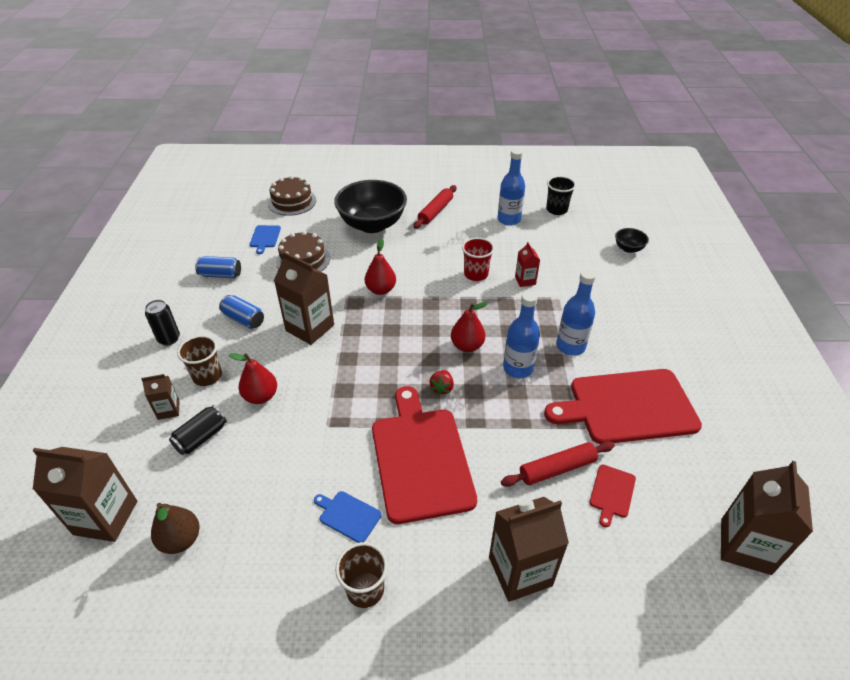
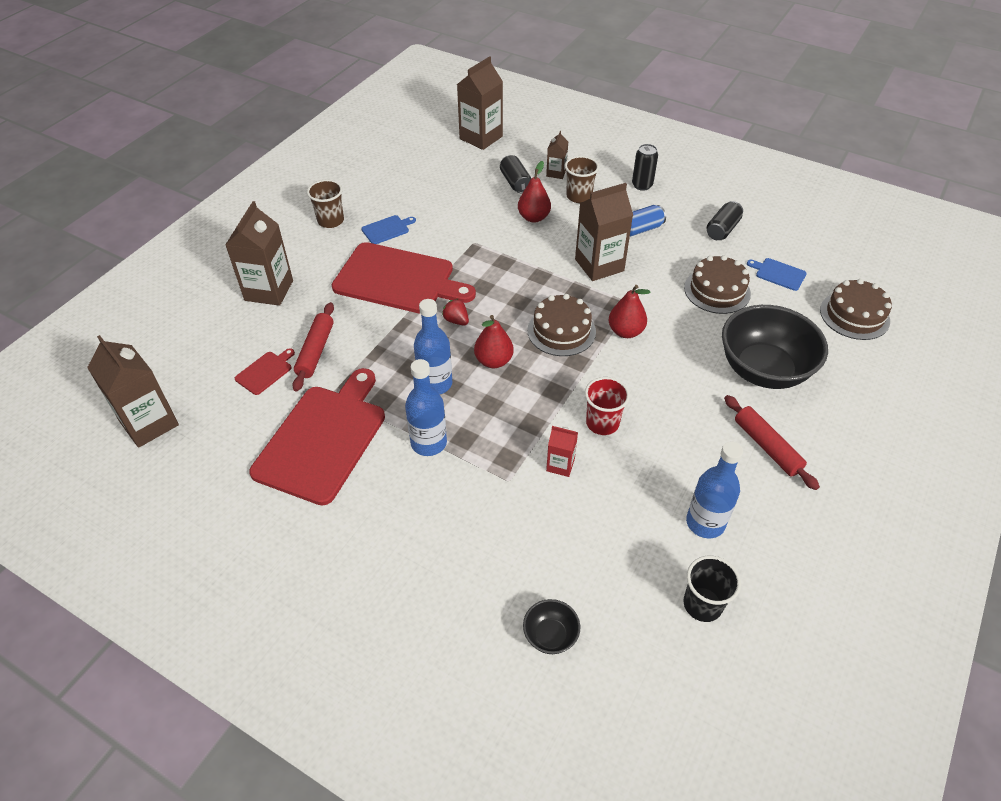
camera: 120 degrees right, 5 degrees up
(181, 540) = (437, 161): brown pear -> none
(220, 275) = (722, 229): blue can -> black can
(405, 322) = (561, 331): none -> brown cake
(612, 493) = (265, 372): red cutting board -> red cutting board turned 75 degrees clockwise

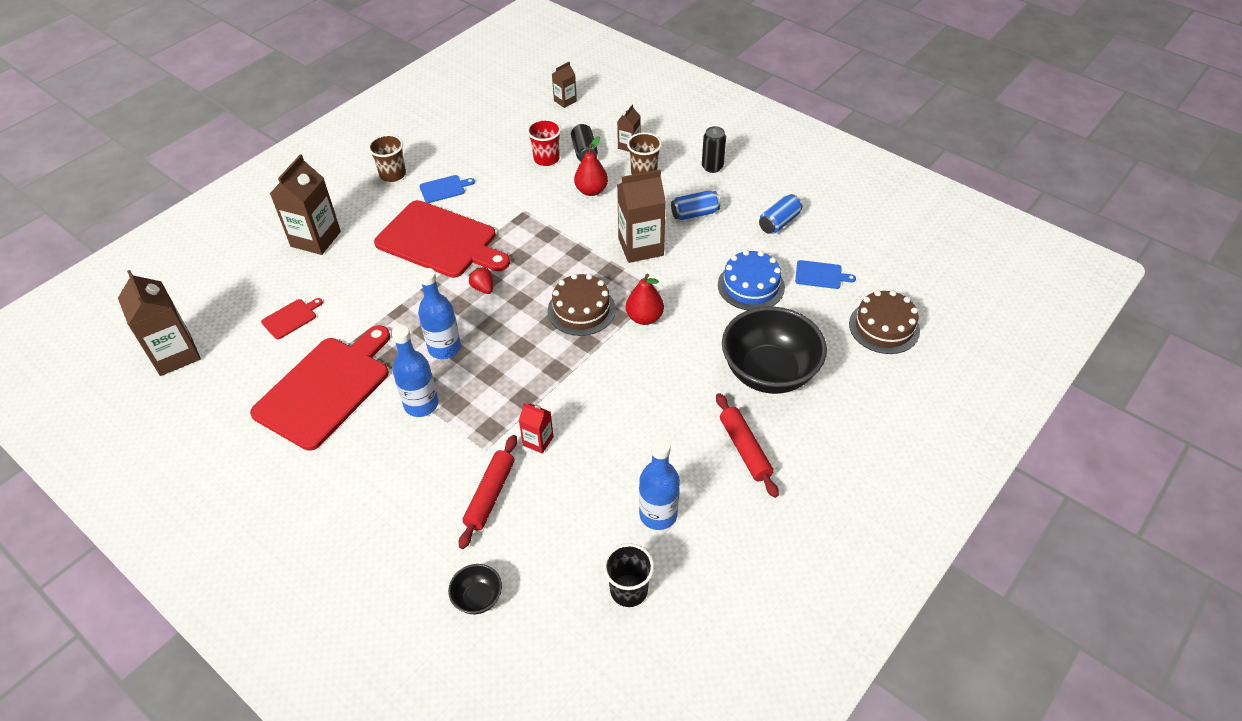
camera: 10 degrees right, 0 degrees up
(315, 351) = (342, 303): red rolling pin -> red rolling pin (490, 495)
(481, 137) = (565, 101): brown carton -> brown carton, size x0.52
(493, 361) = (506, 332): red pear -> none
(602, 423) = (591, 406): red cup -> red cup (546, 159)
(717, 290) = (751, 286): brown cake -> blue cake
(722, 229) = (779, 222): black can -> blue can
(778, 274) = (820, 275): blue cutting board -> blue cutting board turned 150 degrees clockwise

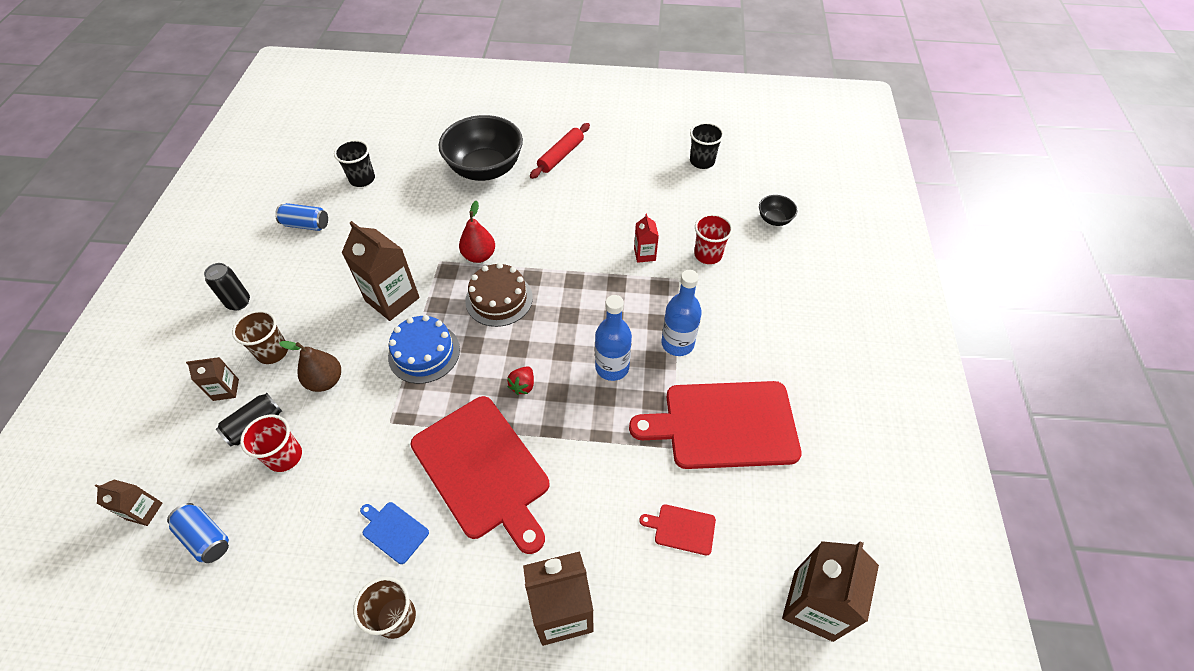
camera: 125 degrees left, 5 degrees up
(440, 241) = (483, 470): red cutting board -> red cutting board turned 150 degrees clockwise
(490, 495) = (708, 255): red rolling pin -> red cup
(591, 191) = (325, 381): red pear -> brown pear
(658, 514) = (643, 172): blue bottle -> none
(694, 214) = (322, 283): blue can -> blue can (206, 537)
(751, 286) = (400, 211): blue cake -> blue cake (424, 353)
(820, 275) = (362, 179): blue cutting board -> black cup
(884, 327) = (400, 133): brown cake -> none

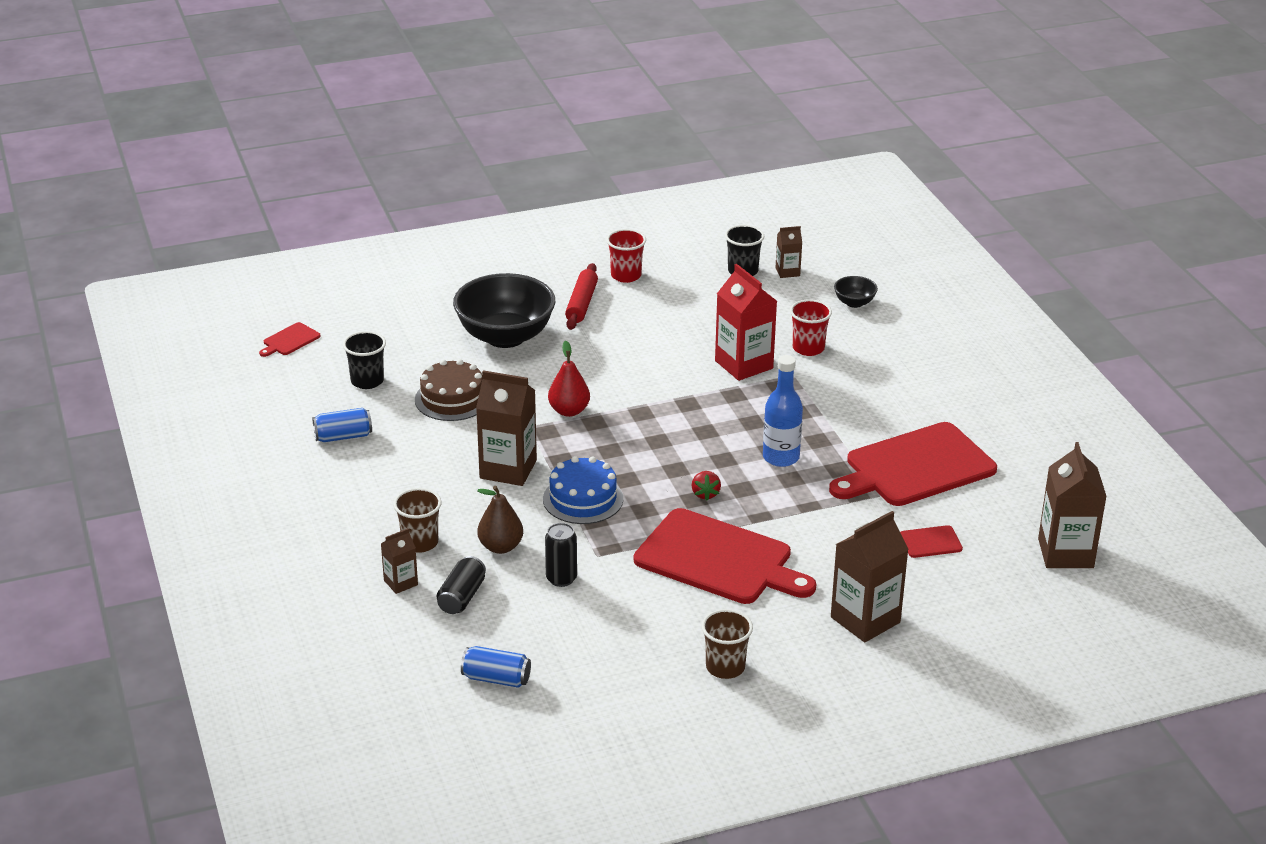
camera: 25 degrees left, 20 degrees down
(144, 511) = (414, 682): brown carton -> brown carton (787, 272)
(238, 302) = (337, 517): black can -> black can (561, 579)
(285, 456) = (516, 607): red cup -> red cup (626, 275)
(342, 127) = (290, 340): none -> red cutting board
(393, 531) = (672, 620): blue cutting board -> none
(499, 299) = (622, 439): brown cake -> brown cake (452, 399)
(644, 254) = (744, 364): red carton -> red carton, size x1.93
(677, 343) = (830, 423): blue bottle -> none

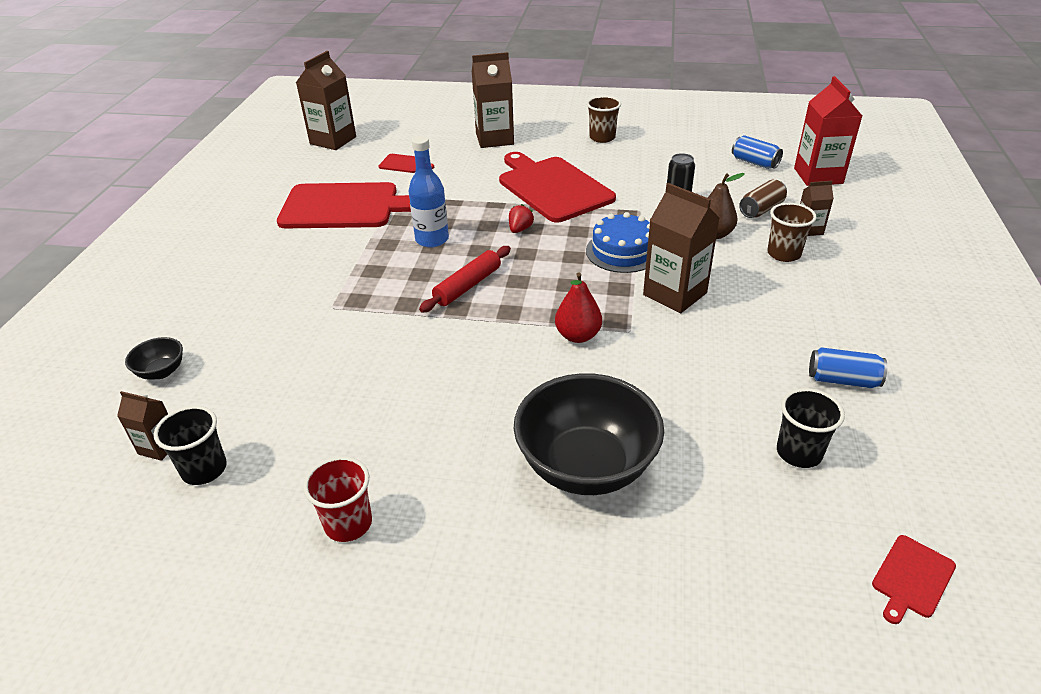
camera: 150 degrees left, 5 degrees up
(290, 340) = (912, 578): red cutting board -> red cutting board turned 150 degrees clockwise
(452, 399) = (697, 390): brown cake -> none
(461, 597) = (761, 209): black can -> brown can
(581, 304) = (450, 490): red rolling pin -> red rolling pin (468, 286)
(744, 364) = (361, 333): red carton -> red carton (818, 176)
(808, 348) = (280, 331): red cup -> none

